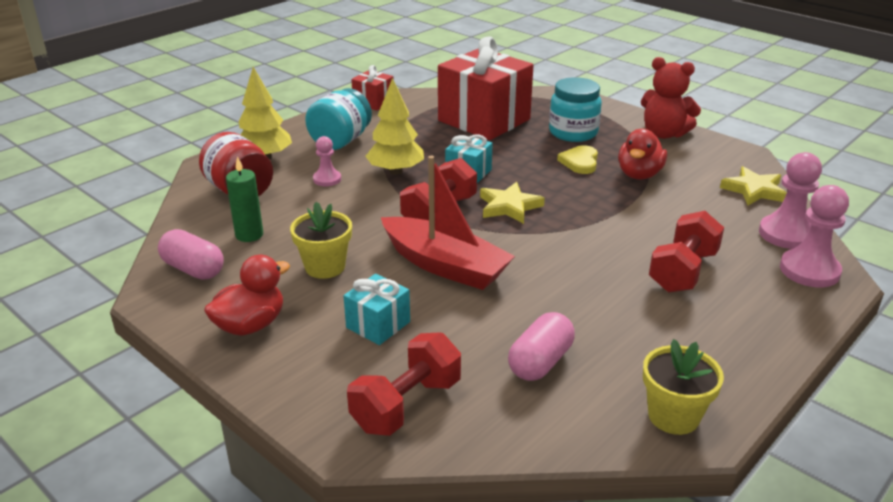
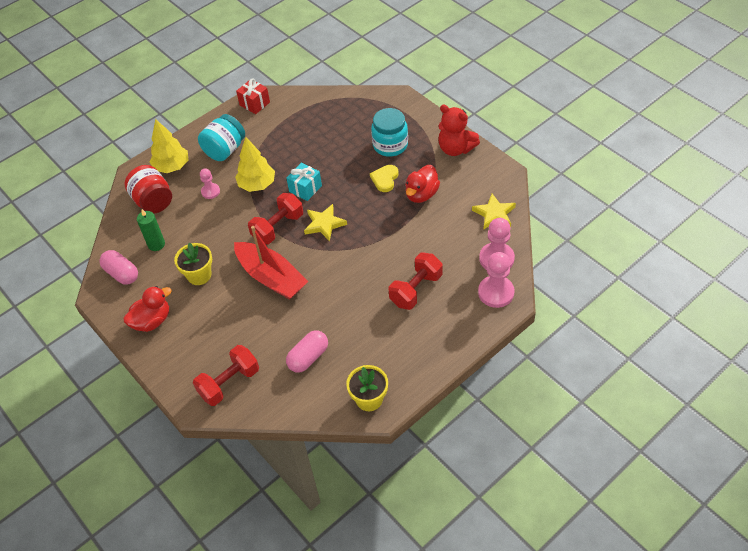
camera: 10 degrees right, 20 degrees up
(378, 325) = (223, 324): turquoise gift -> none
(484, 120) = (330, 128): red gift -> none

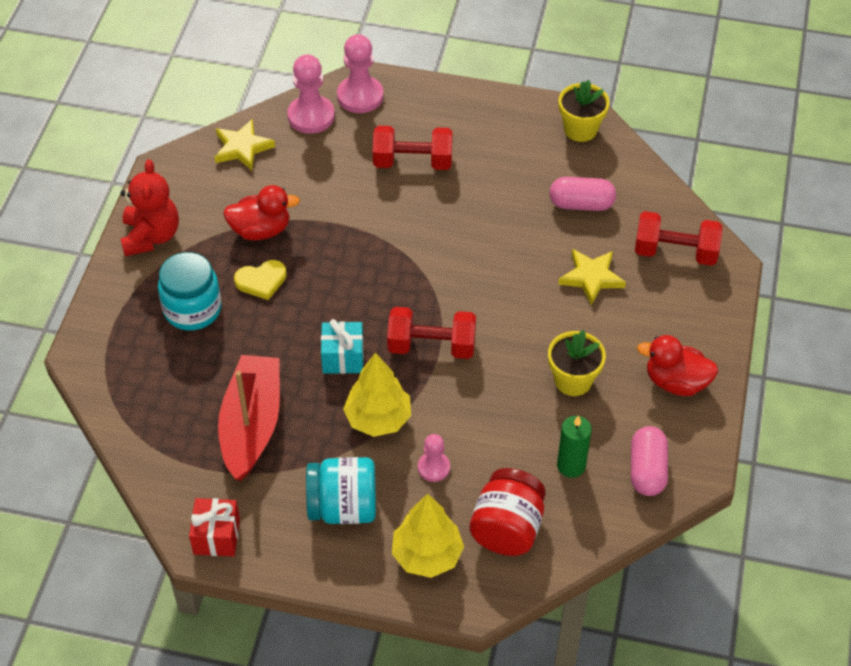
camera: 130 degrees left, 0 degrees up
(271, 277) = (511, 303): red boat -> red boat (251, 424)
(324, 224) = (387, 300): yellow star -> yellow star (591, 278)

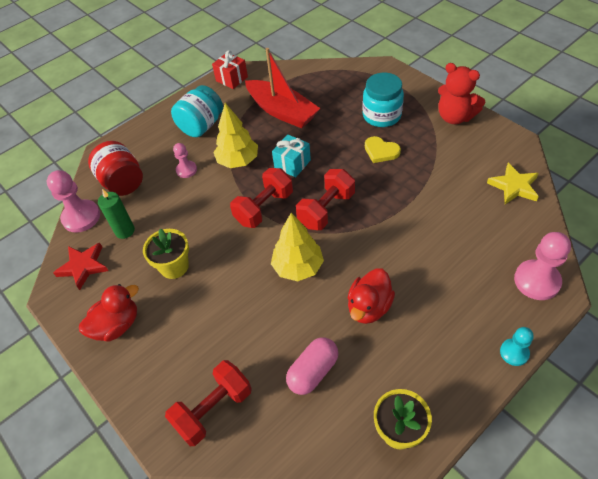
camera: 130 degrees right, 0 degrees up
(261, 230) = (425, 167): red duck -> red duck (369, 307)
(261, 281) = (381, 151): yellow heart -> yellow heart turned 75 degrees counterclockwise
(311, 116) = (528, 239): pink pawn -> pink pawn (81, 217)
(412, 162) = (437, 279): red dumbbell -> red dumbbell (326, 210)
(427, 555) = (144, 145): yellow tree -> yellow tree (298, 267)
(450, 88) = (514, 353): none -> turquoise pawn
(591, 278) = (240, 331): yellow star -> none
(647, 470) = (83, 266): pink capsule -> red star

